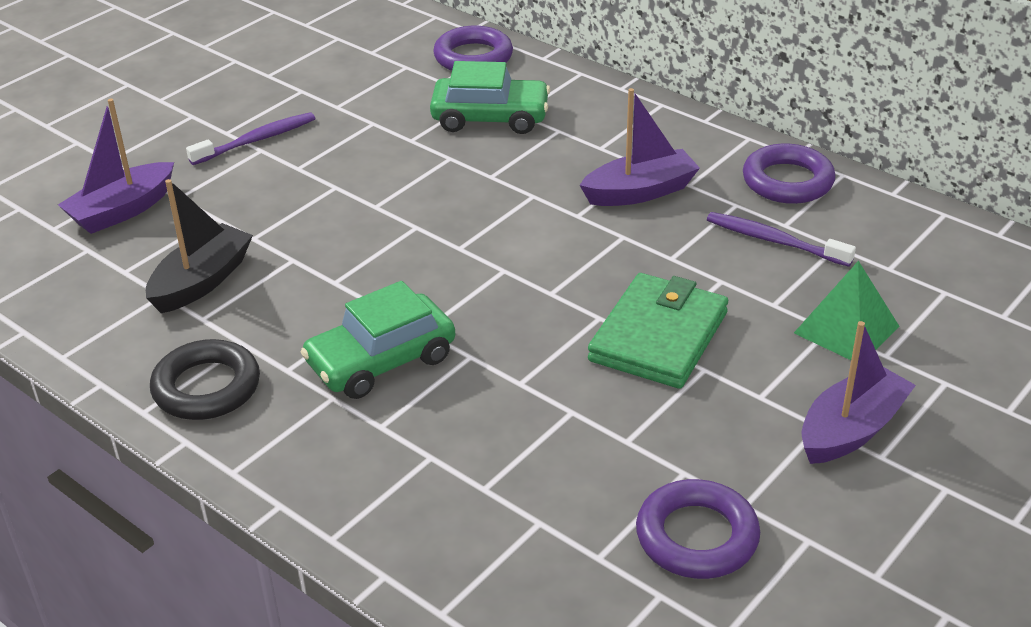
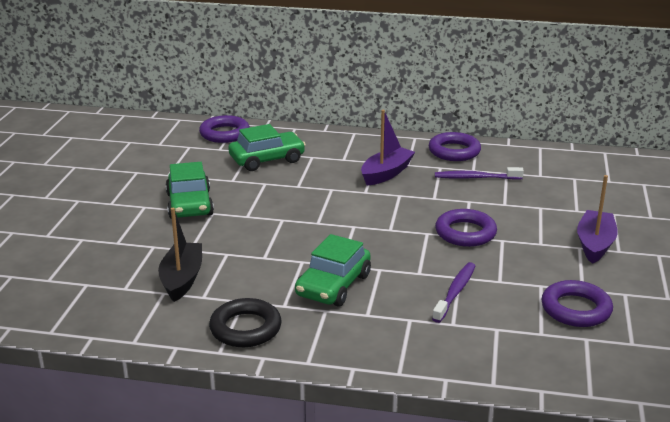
camera: 30 degrees left, 10 degrees down
(122, 210) = (87, 258): purple boat -> none
(256, 140) = (136, 202): purple toothbrush -> purple toothbrush (455, 292)
(319, 164) = (190, 204): none -> green car
(658, 337) = (465, 233): green wallet -> purple ring
(846, 329) = (548, 205): green pyramid -> none

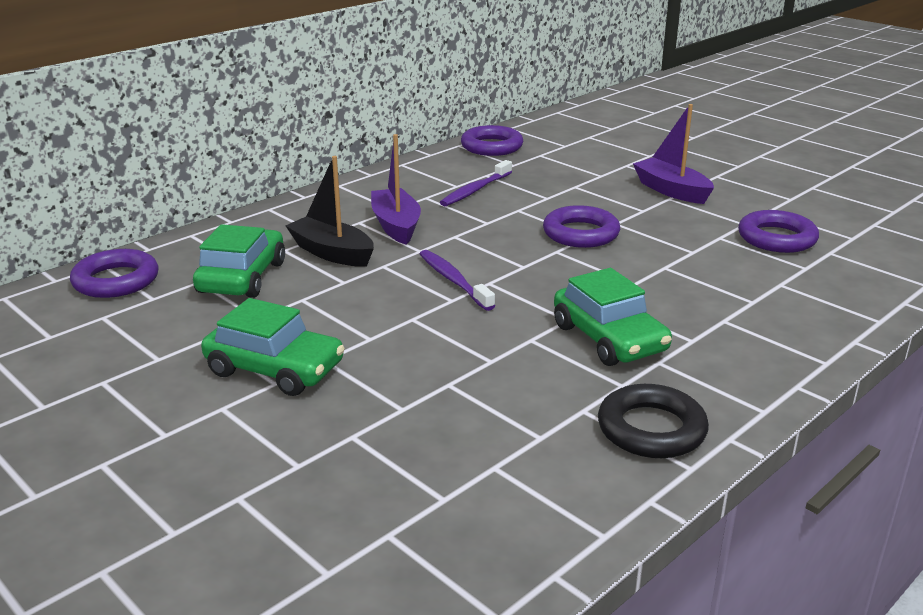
camera: 55 degrees left, 0 degrees up
(182, 279) = (476, 439): black boat -> black boat (332, 253)
(454, 151) = (403, 179): purple ring -> purple ring (491, 146)
(455, 292) = (693, 279): purple toothbrush -> purple toothbrush (453, 281)

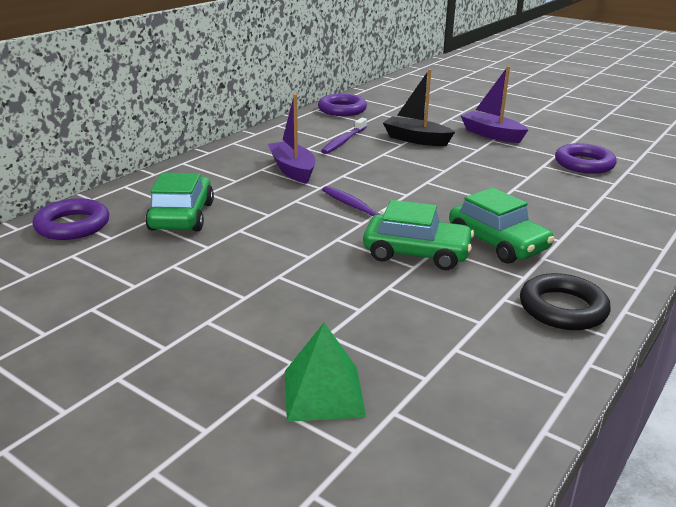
camera: 10 degrees left, 0 degrees up
(275, 369) = (240, 286): green car -> green car (416, 253)
(318, 504) = (323, 393): none -> green pyramid
(332, 253) = (249, 193): black boat -> black boat (416, 139)
(581, 233) = (439, 168): purple ring -> none

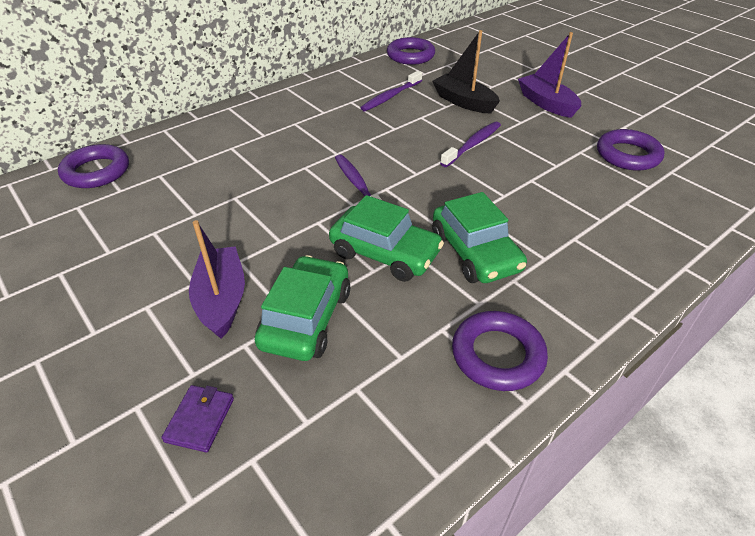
camera: 15 degrees right, 15 degrees up
(182, 216) = (193, 173): green car -> green car (306, 318)
(292, 170) = (322, 128): purple boat -> purple boat (222, 300)
(323, 393) = (200, 420): green pyramid -> purple wallet
(444, 169) = (472, 144): none -> purple toothbrush
(562, 308) = (497, 355): black ring -> purple ring

